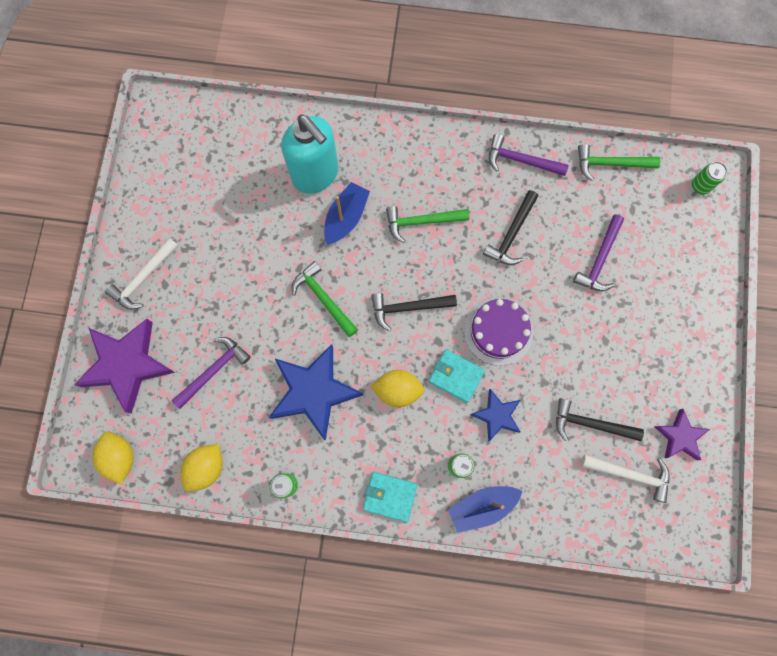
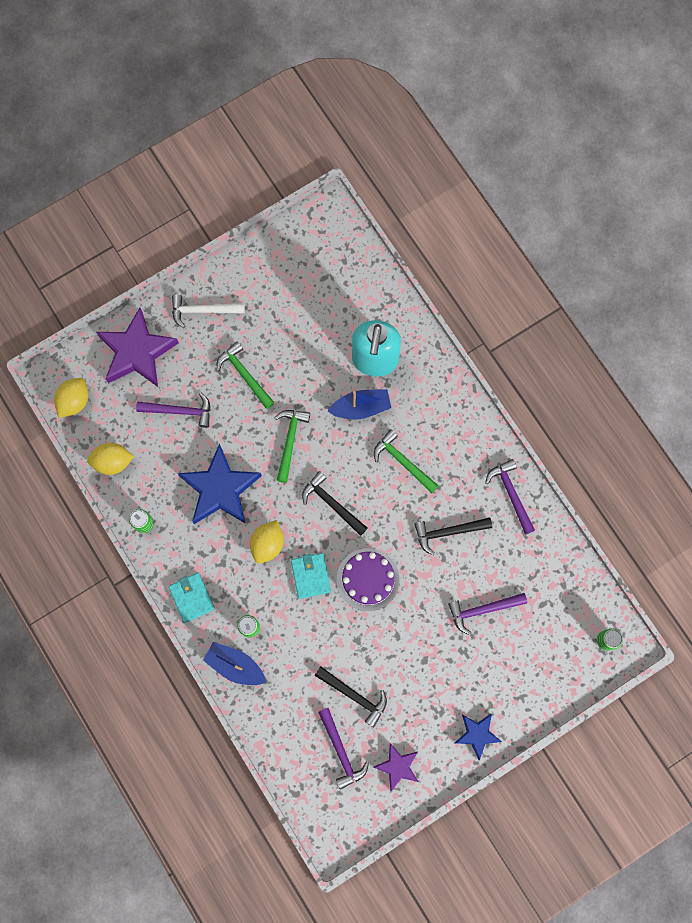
camera: 50 degrees right, 0 degrees up
(397, 390) = (268, 544): yellow lemon -> yellow lemon turned 60 degrees clockwise
(497, 415) = (306, 626): blue star -> blue star (477, 734)
(590, 423) = (354, 695): black hammer -> black hammer turned 150 degrees clockwise
(610, 164) = (565, 560): green hammer -> green hammer (244, 375)
(630, 474) = (341, 751): white hammer -> purple hammer

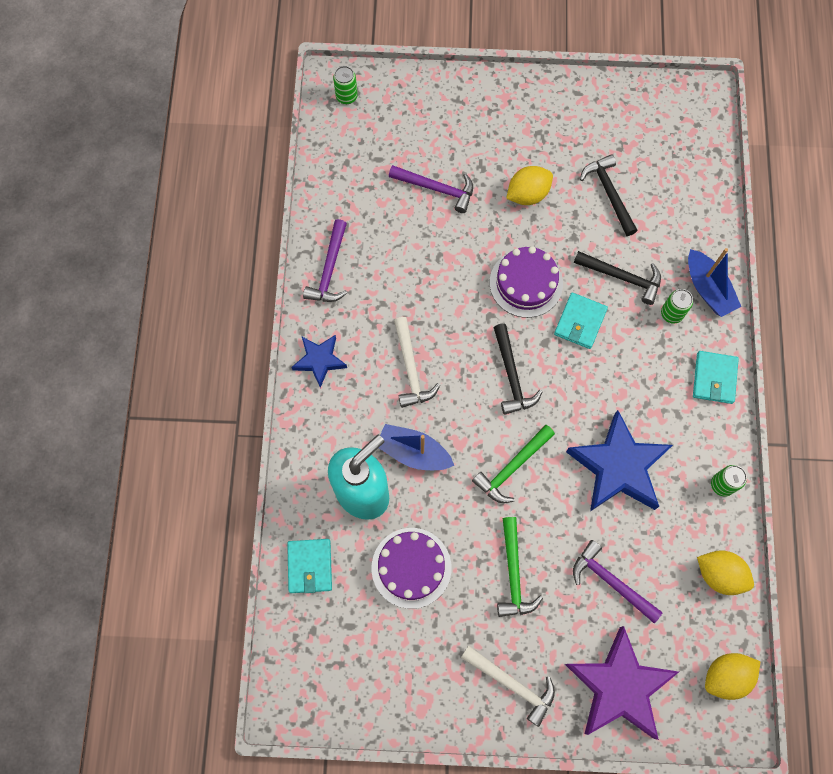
camera: 145 degrees left, 5 degrees down
(268, 544) = (603, 379): yellow lemon -> yellow lemon (527, 194)
(311, 336) = (411, 567): none -> purple cake
(341, 751) = (653, 157): purple hammer -> none
(374, 295) = (310, 566): none -> turquoise wallet
(397, 766) = (609, 115): purple star -> none
(403, 461) = (411, 369): green hammer -> white hammer
(448, 532) = (417, 275): black hammer -> black hammer (622, 277)
(477, 734) = (519, 96): blue star -> blue star (319, 360)

